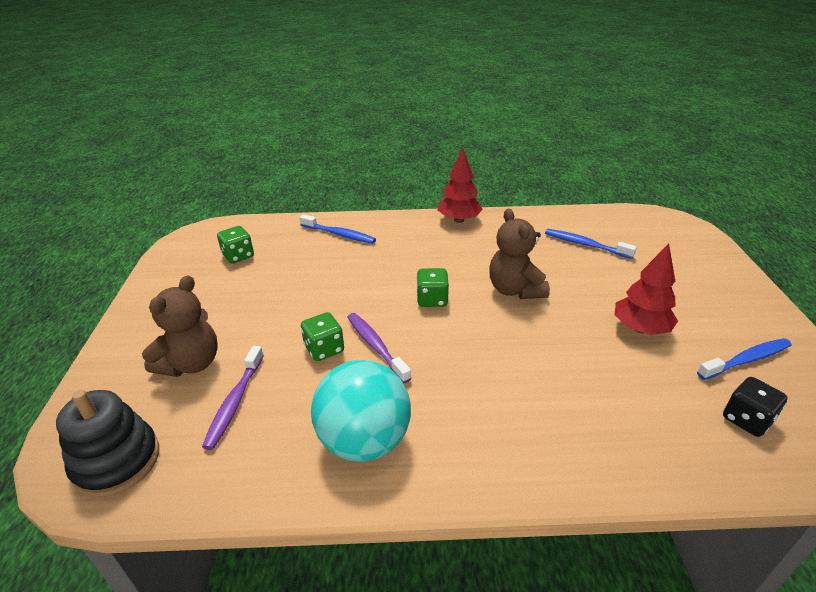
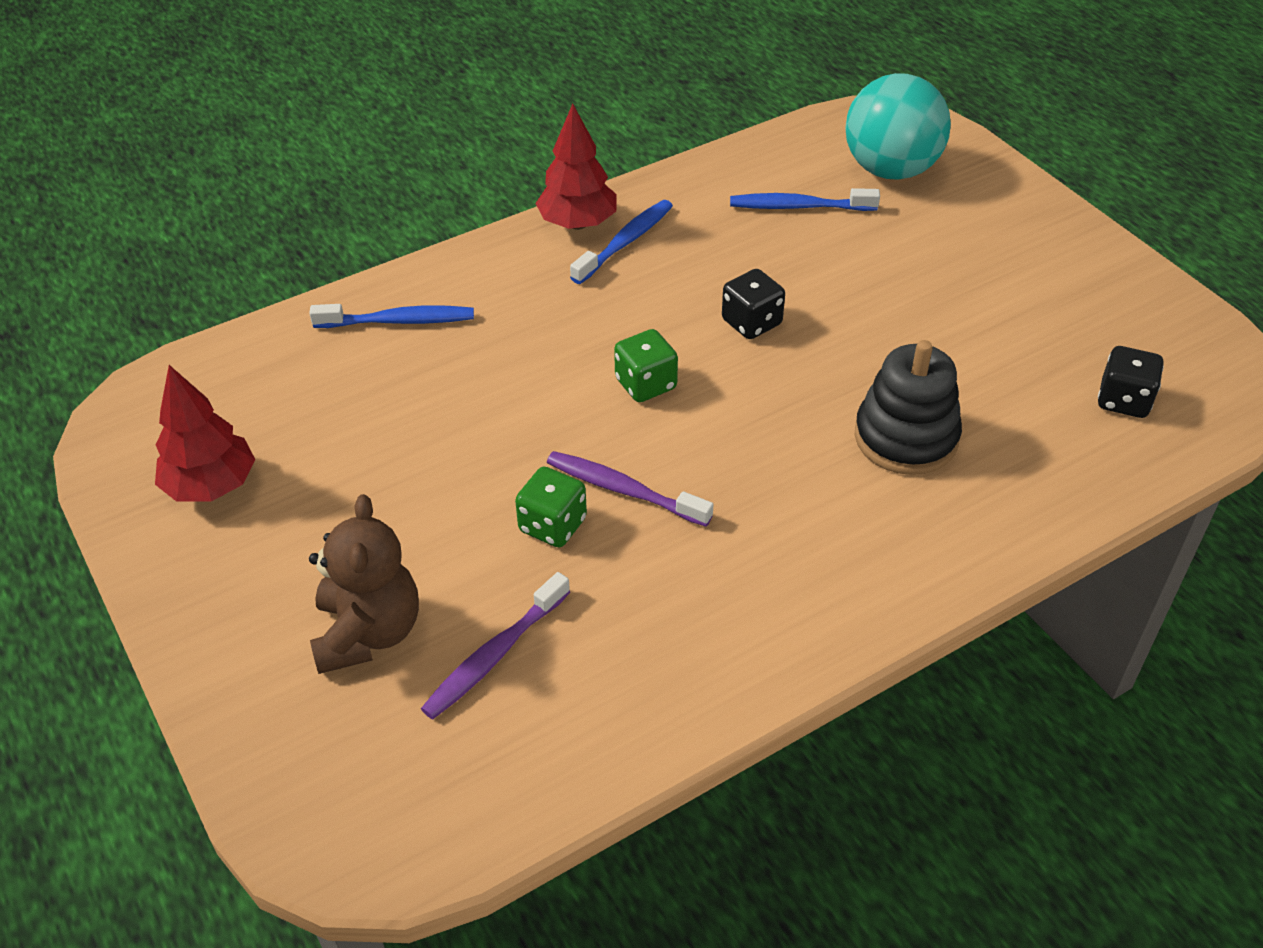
camera: 30 degrees left, 10 degrees up
(117, 461) = (405, 805): black stacking toy -> black stacking toy (906, 437)
(235, 402) = (494, 655): purple toothbrush -> purple toothbrush turned 60 degrees clockwise
(238, 256) = (255, 427): green dice -> none
(364, 440) = (716, 623): turquoise ball -> turquoise ball (890, 169)
(515, 290) = (751, 322): brown teddy bear -> black dice
(640, 328) = (948, 322): red tree -> red tree (211, 486)
(746, 360) = (1088, 320): blue toothbrush -> blue toothbrush (625, 242)

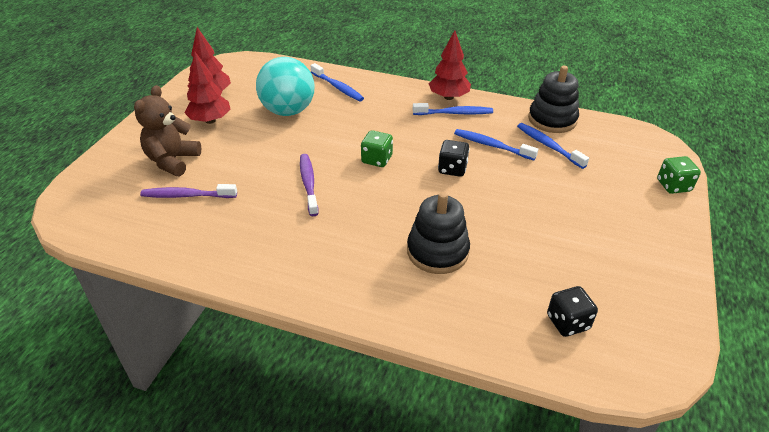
camera: 50 degrees right, 5 degrees down
(299, 527) = (210, 120): none -> red tree
(368, 633) = (172, 161): brown teddy bear -> brown teddy bear turned 150 degrees clockwise
(552, 525) = (269, 175): green dice -> green dice (673, 186)
(741, 255) = (492, 145): none -> blue toothbrush
(747, 166) = (552, 119): none -> black stacking toy
(890, 169) = (619, 159): turquoise ball -> turquoise ball (288, 111)

